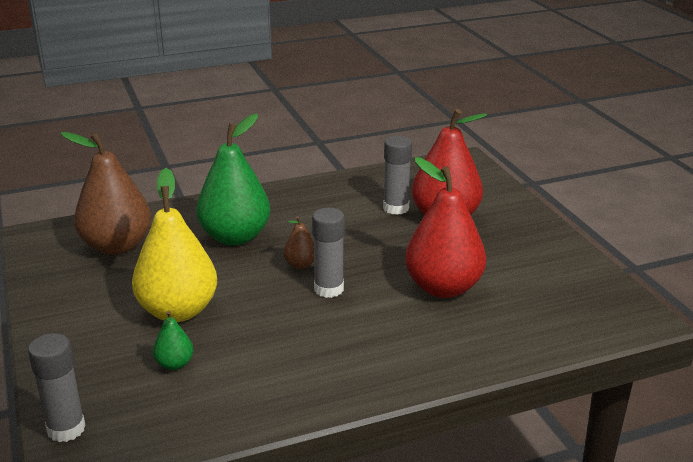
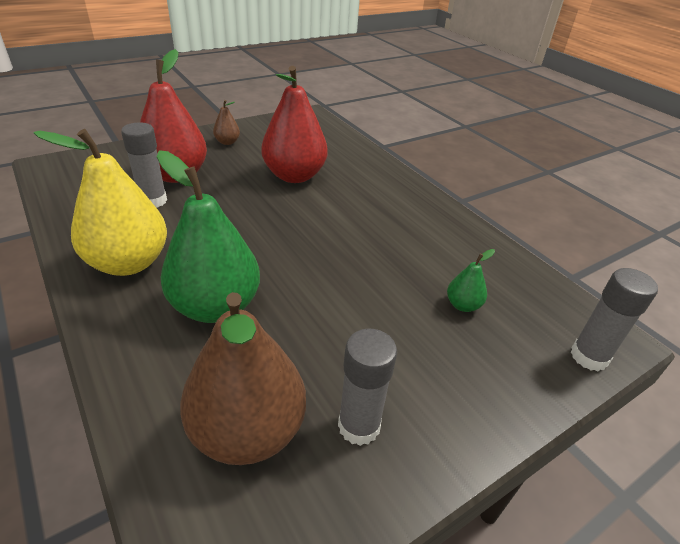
camera: 105 degrees left, 10 degrees up
(178, 311) = (381, 322): yellow pear -> yellow pear (128, 263)
(300, 264) = (271, 249): brown pear -> brown pear (227, 142)
(329, 289) = (311, 229): grey glue stick -> grey glue stick (359, 426)

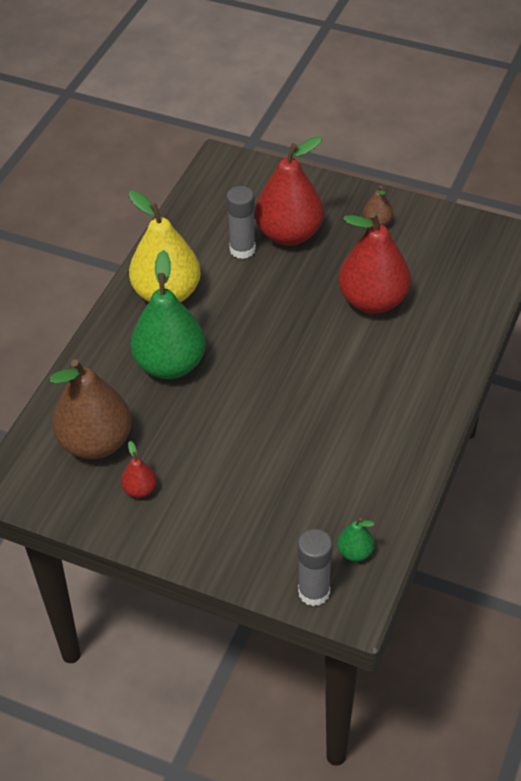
camera: 60 degrees right, 10 degrees up
(359, 426) = (140, 490): grey glue stick -> red pear
(463, 305) = (302, 496): green pear -> green pear (355, 552)

